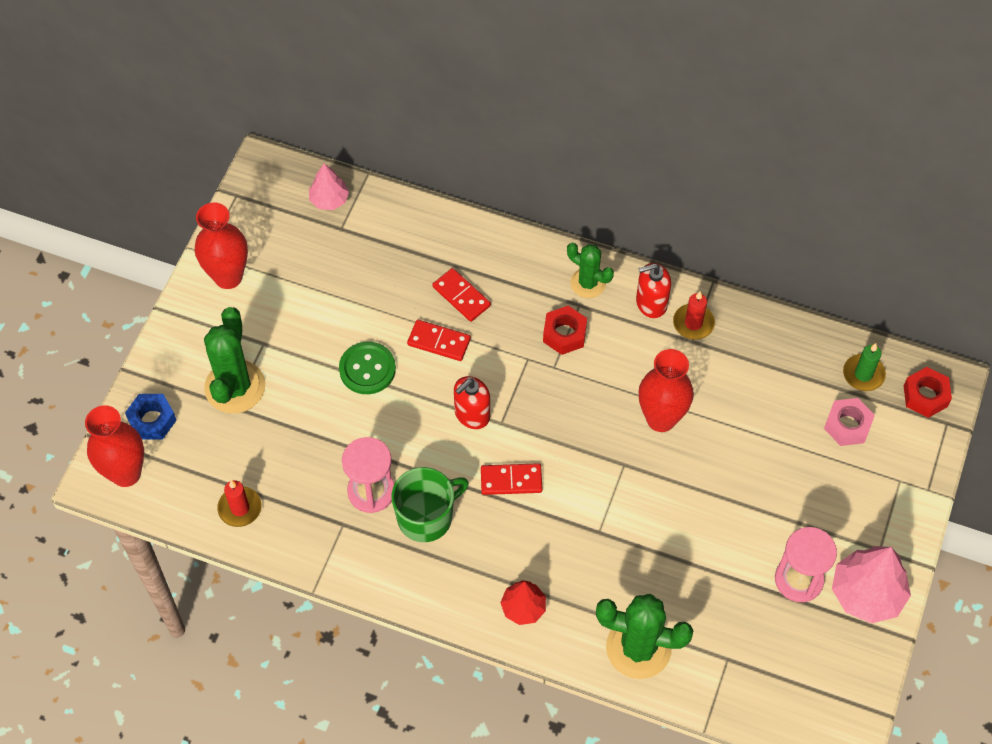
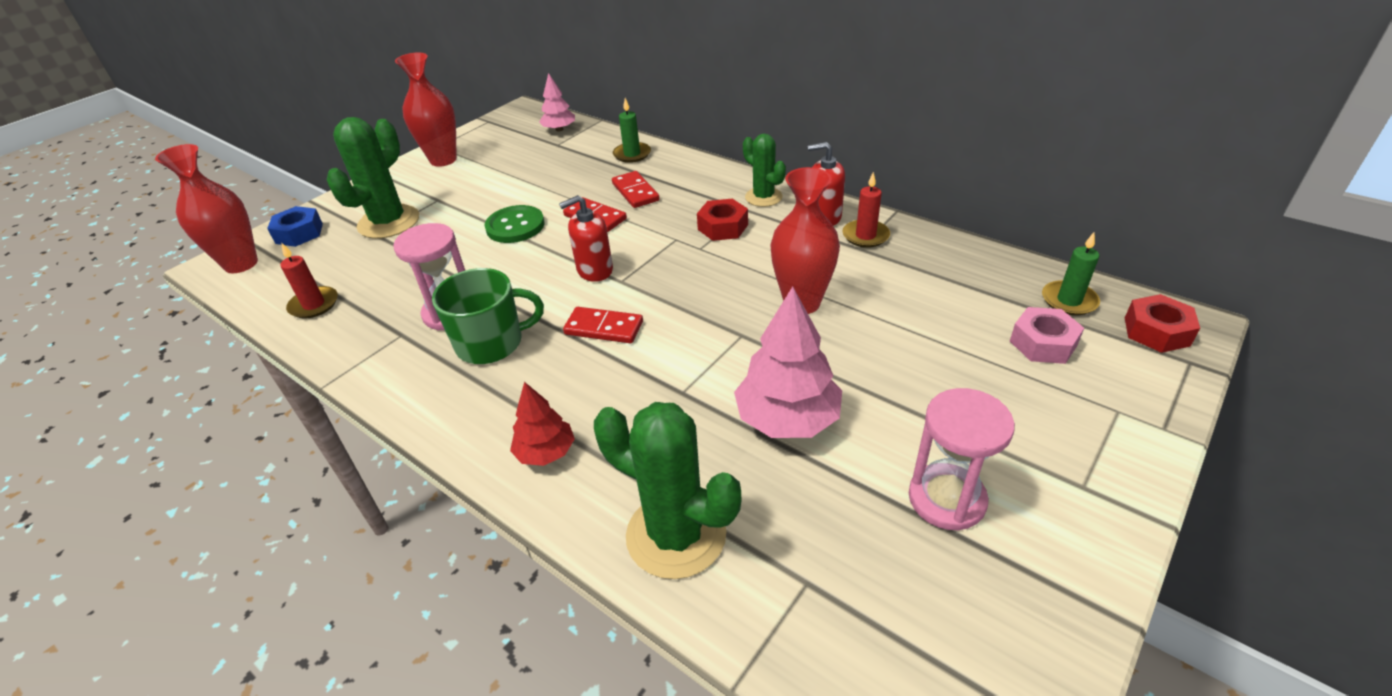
camera: 20 degrees right, 20 degrees down
(431, 233) = (632, 154): none -> green candle
(866, 593) = (1058, 540): pink tree -> pink tree (787, 419)

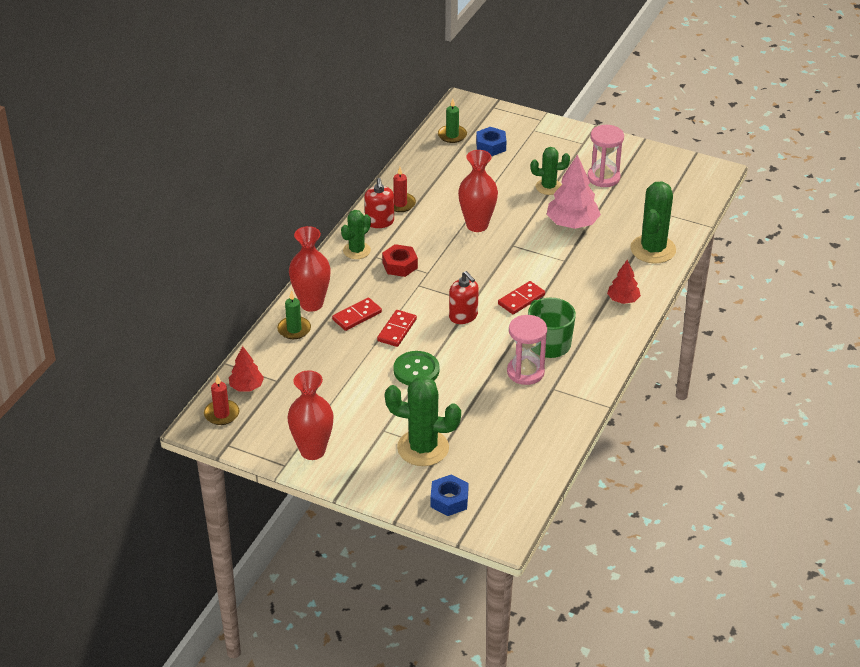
camera: 105 degrees left, 0 degrees up
(241, 264) = (498, 517): red vase -> red vase (311, 304)
(314, 305) = (535, 446): red candle -> red candle (221, 414)
(559, 129) = (246, 387): pink tree -> red tree
(604, 328) = (521, 299): red domino -> red domino turned 45 degrees clockwise
(909, 403) = (548, 187): none -> green cactus
(1043, 343) = (491, 146): pink nut -> blue nut
(1156, 331) = (472, 113): red nut -> none

